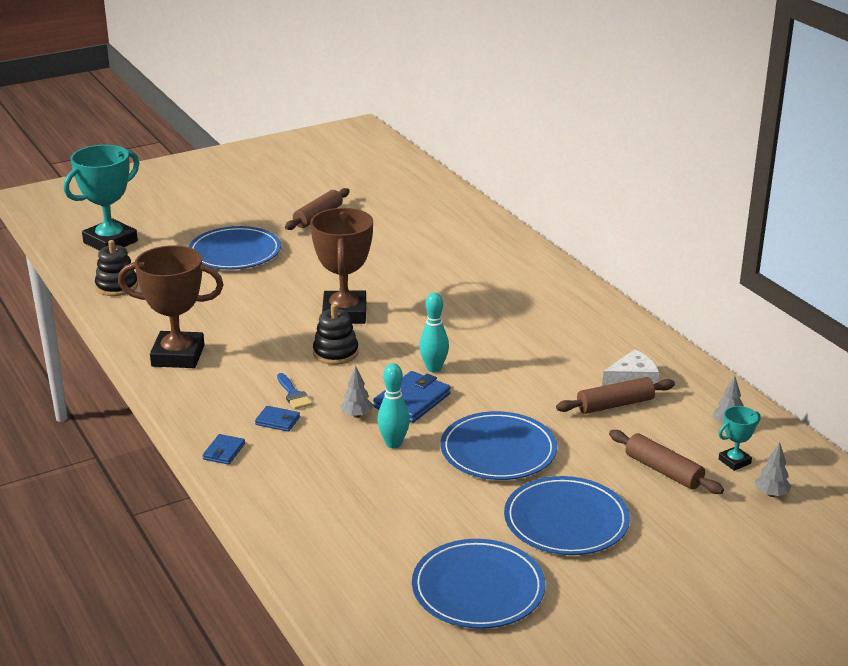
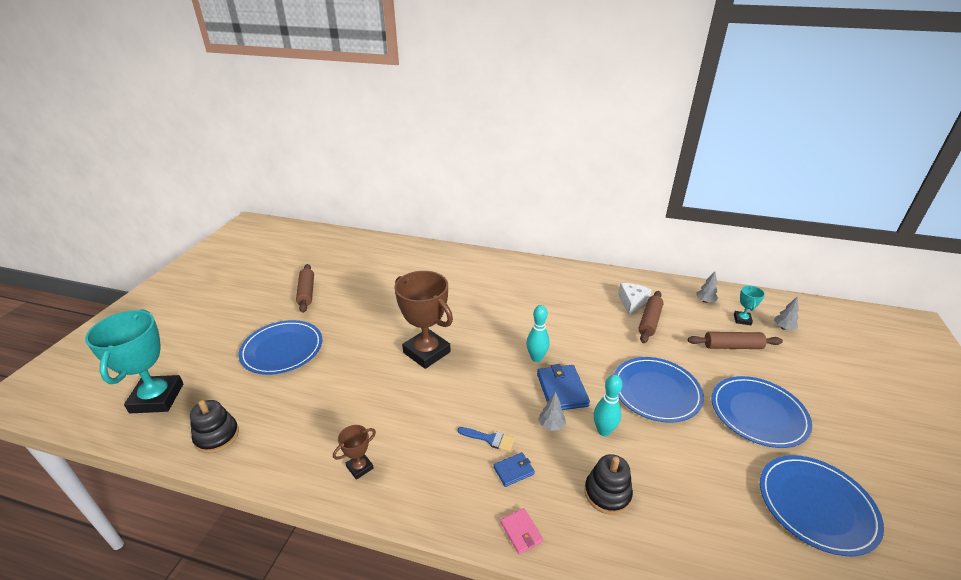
camera: 45 degrees left, 5 degrees up
(178, 356) = (360, 467): brown trophy -> brown trophy, size x0.46
(224, 451) = (521, 532): blue wallet -> pink wallet
(335, 353) = (466, 386): black stacking toy -> black stacking toy (607, 493)

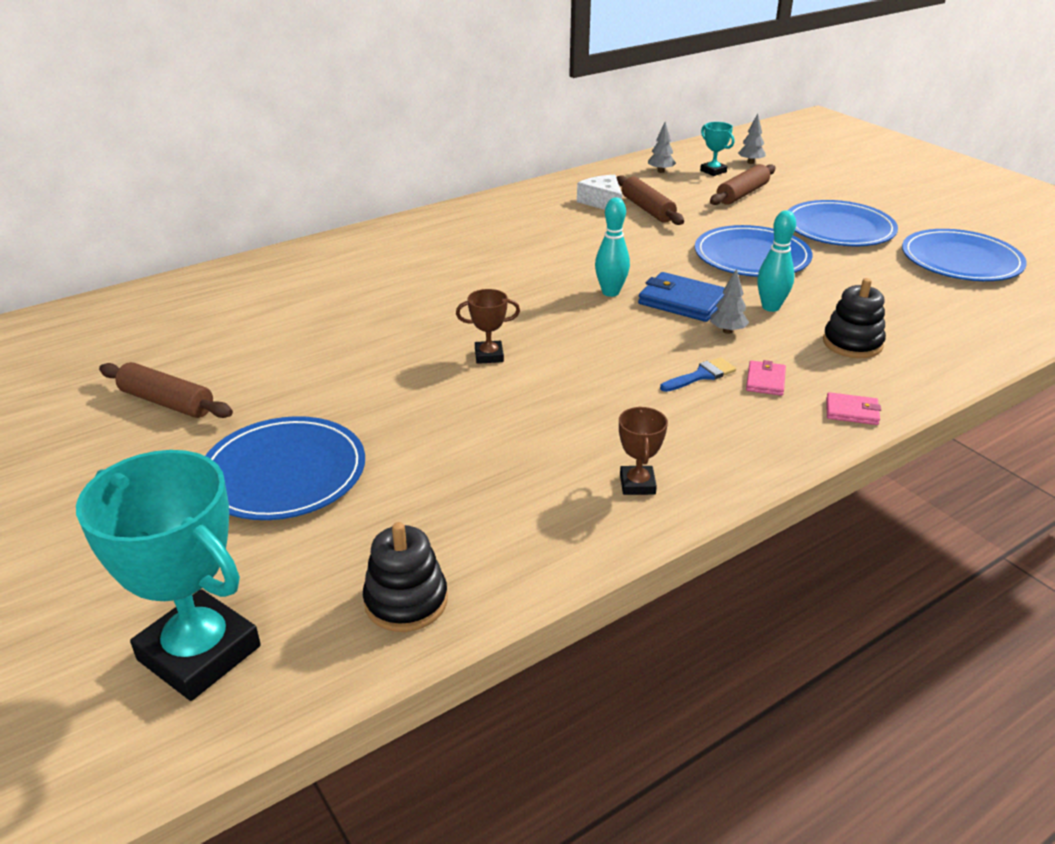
camera: 50 degrees left, 0 degrees up
(426, 352) = (489, 356): brown trophy -> brown trophy, size x0.46
(513, 470) = (765, 381): blue wallet -> pink wallet

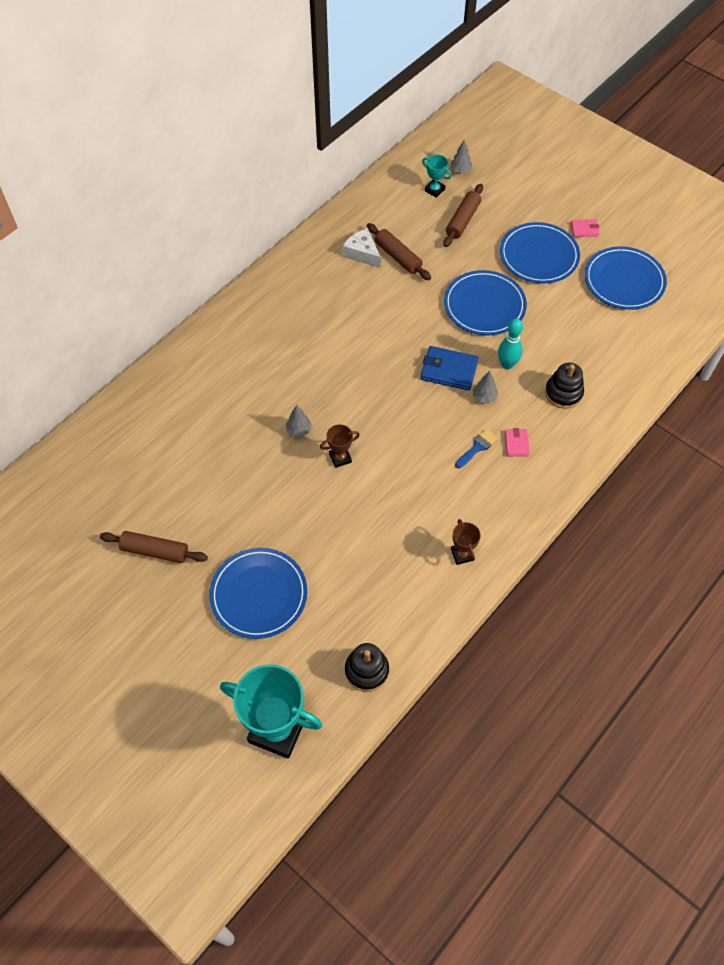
camera: 15 degrees left, 25 degrees up
(610, 292) = (399, 370): turquoise bowling pin -> none
(660, 171) = (394, 198): grey tree -> grey tree (299, 430)
(851, 412) = (571, 462): pink wallet -> pink wallet (584, 229)

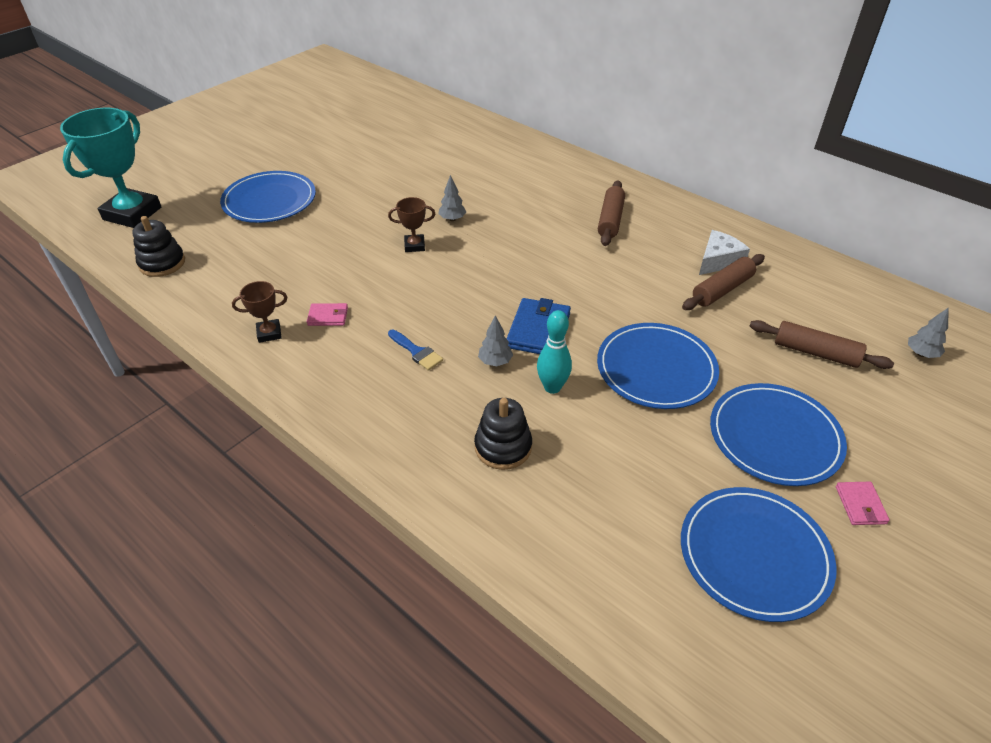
camera: 90 degrees right, 15 degrees down
(155, 551) = (331, 149): brown rolling pin -> brown rolling pin (610, 220)
(340, 458) = (414, 246): brown trophy -> brown trophy turned 75 degrees counterclockwise
(434, 190) = (864, 326): turquoise trophy -> none
(516, 444) = (418, 389): pink wallet -> pink wallet (328, 316)

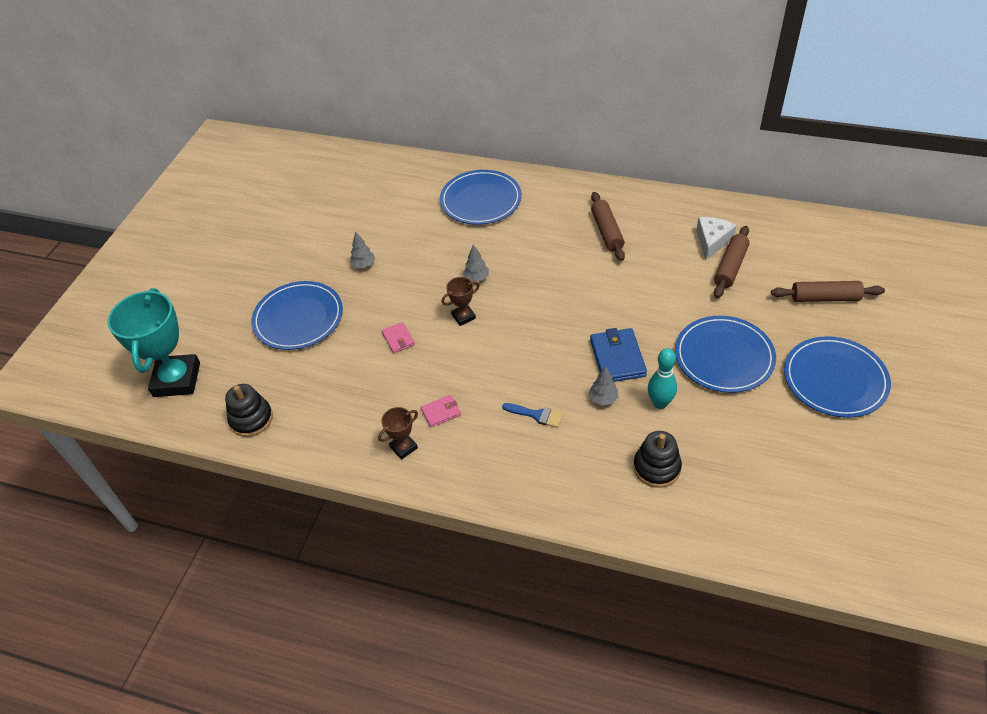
camera: 20 degrees left, 5 degrees up
(754, 555) = (870, 475): blue plate -> blue plate (481, 200)
(860, 505) = (915, 409): pink wallet -> pink wallet (398, 339)
(921, 354) = (894, 271): grey tree -> grey tree (363, 265)

